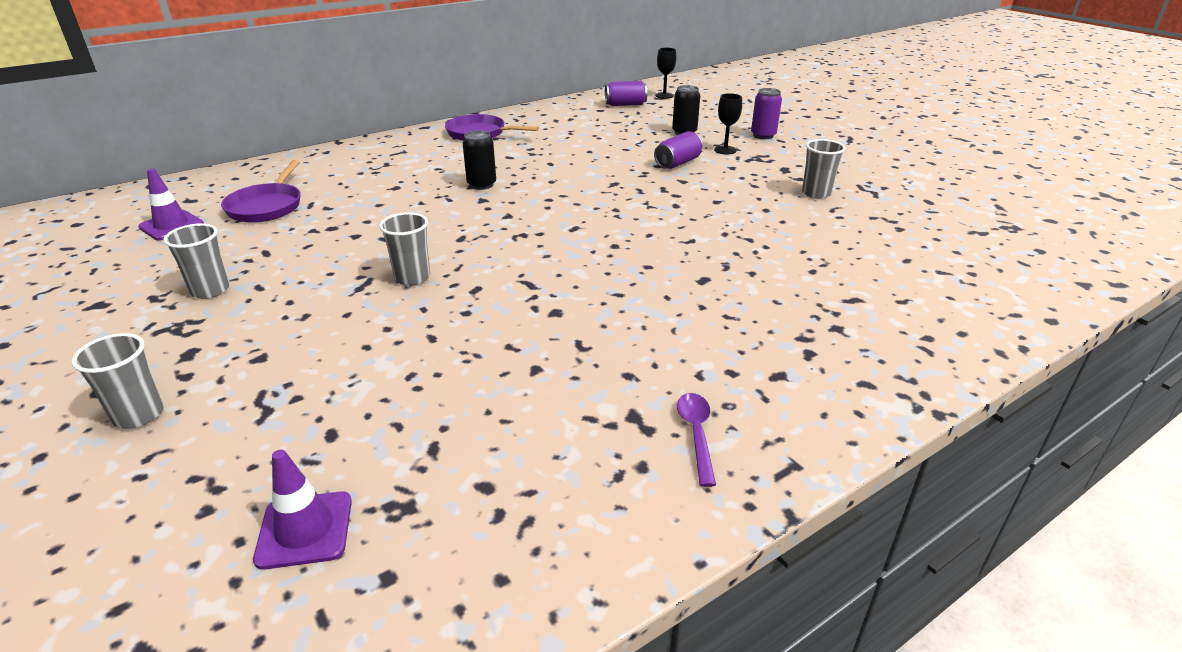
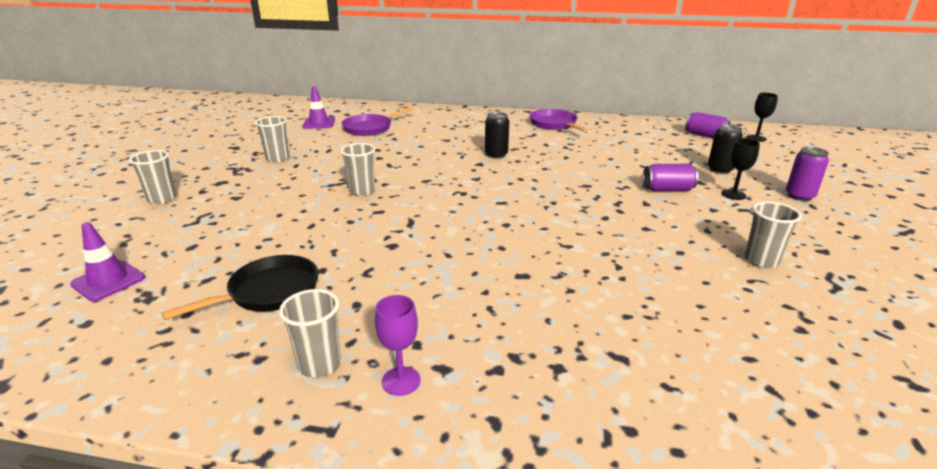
camera: 45 degrees right, 5 degrees down
(528, 416) = (268, 292): none -> black pan
(696, 434) = (319, 364): purple spoon -> grey cup
(771, 402) = (401, 381): none -> purple goblet

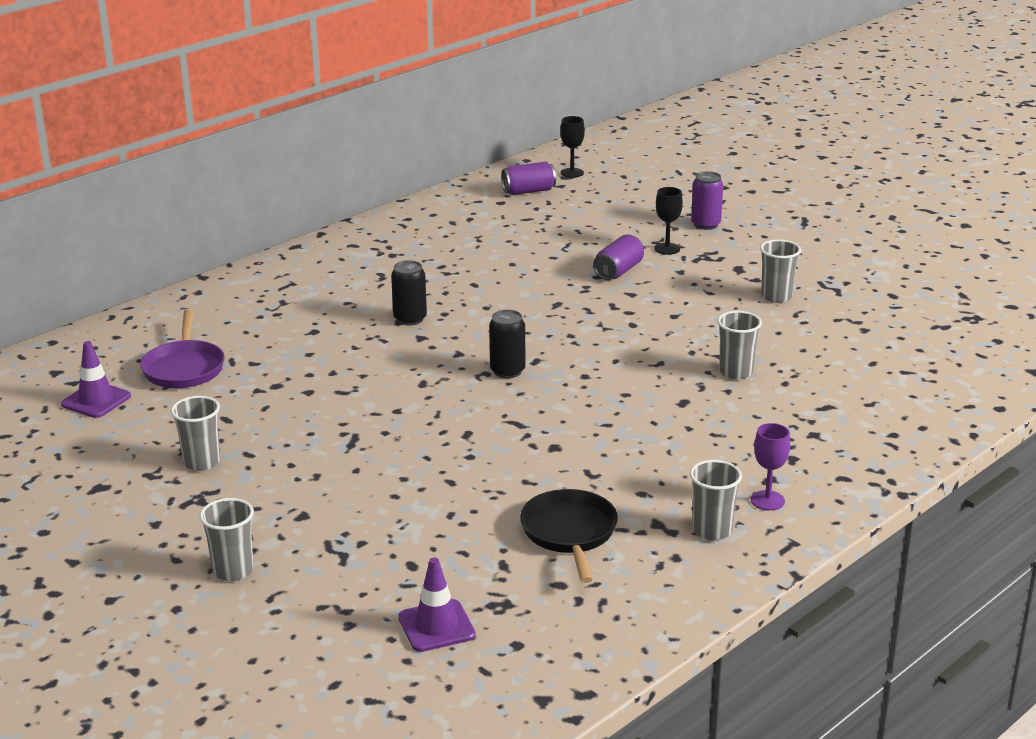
camera: 55 degrees left, 0 degrees up
(362, 191) = (398, 429): grey cup -> grey cup (736, 372)
(554, 124) = (370, 250): purple pan -> none
(720, 170) = (613, 228): black can -> black can (507, 371)

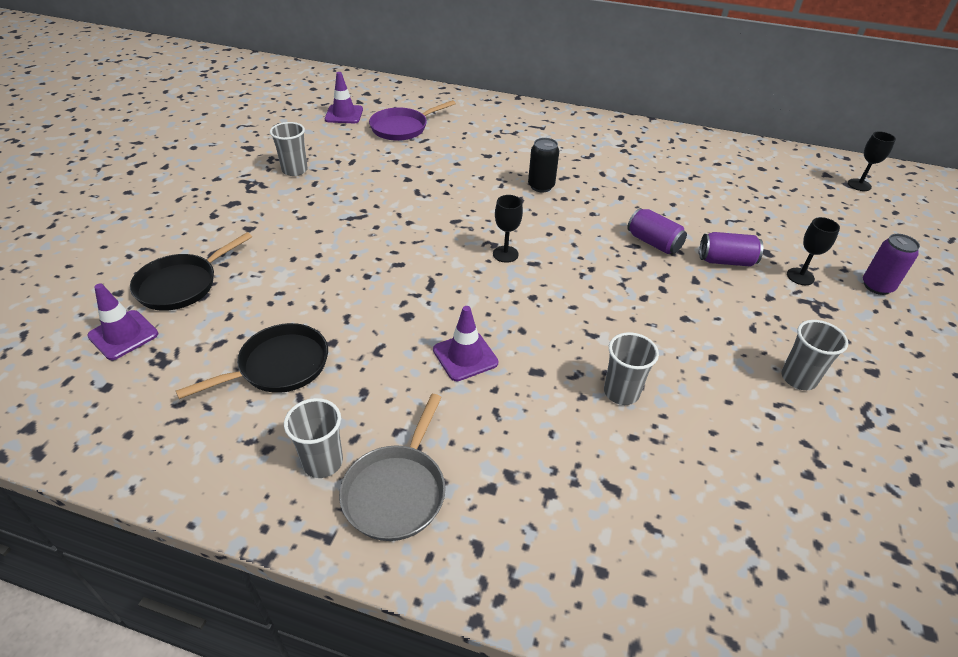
camera: 60 degrees right, 15 degrees up
(233, 571) = (171, 223): grey cup -> none
(376, 577) = (182, 284): none -> black pan
(507, 371) = (505, 254): black can -> black goblet
(528, 191) = (797, 175): purple can -> purple can (653, 243)
(637, 431) = (465, 356): none -> purple traffic cone
(767, 500) = (397, 491): purple goblet -> grey pan

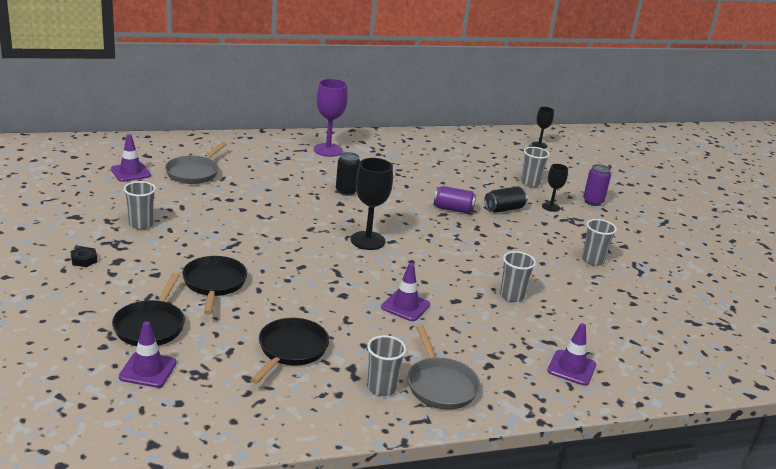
camera: 35 degrees left, 15 degrees down
(206, 193) = (84, 260): none -> black nut
(290, 256) = (214, 284): none -> black pan
(402, 128) = (194, 172): purple pan -> grey pan
(505, 254) = (367, 240): black goblet -> black goblet, size x1.70
(568, 133) = (328, 150): none -> purple goblet
(607, 547) = (571, 368): none -> purple traffic cone
(726, 261) = (504, 209): purple can -> black can
(798, 234) = (530, 183): none -> grey cup

